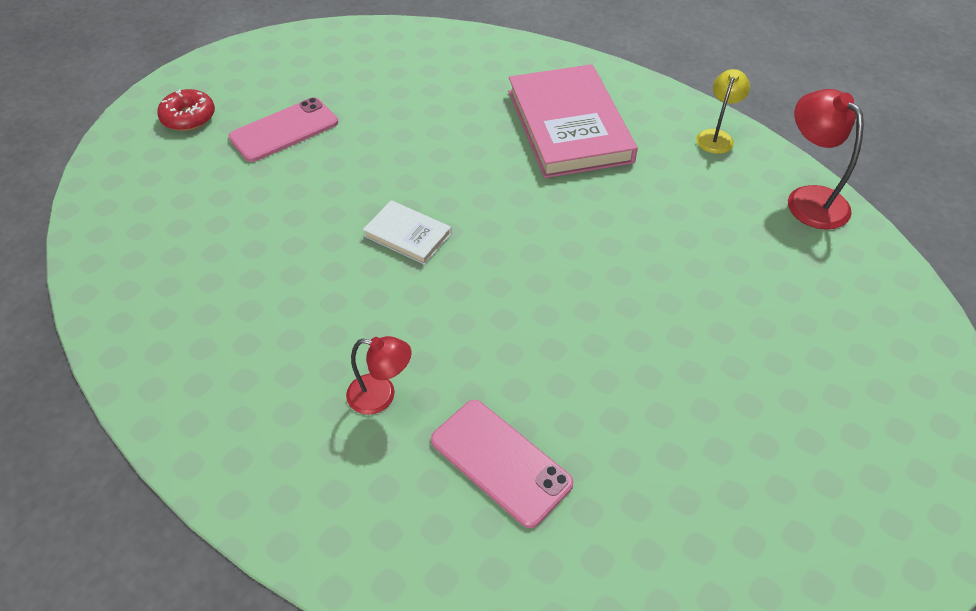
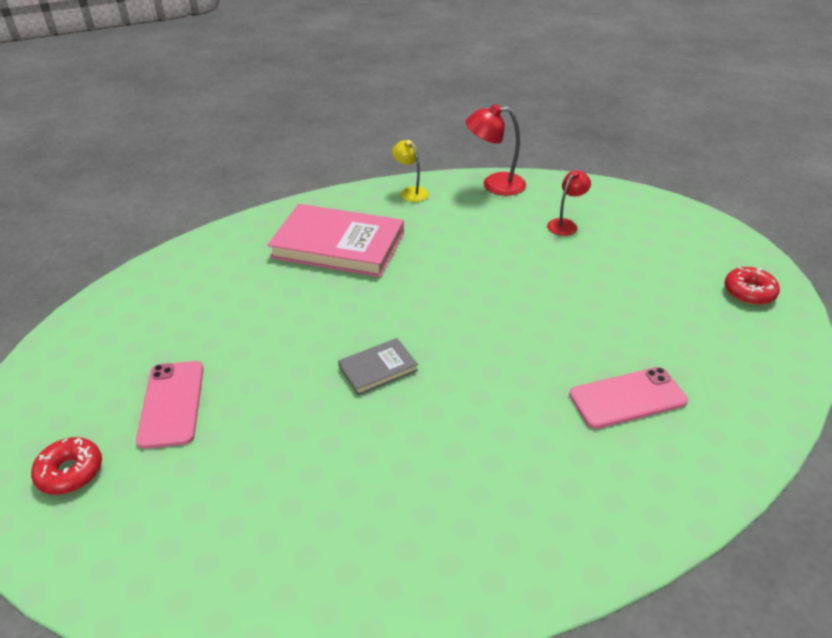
camera: 60 degrees left, 10 degrees down
(381, 396) = (534, 441): red lamp -> red lamp (565, 224)
(407, 235) = (378, 369): white book -> grey book
(827, 555) = (749, 292): none -> red donut

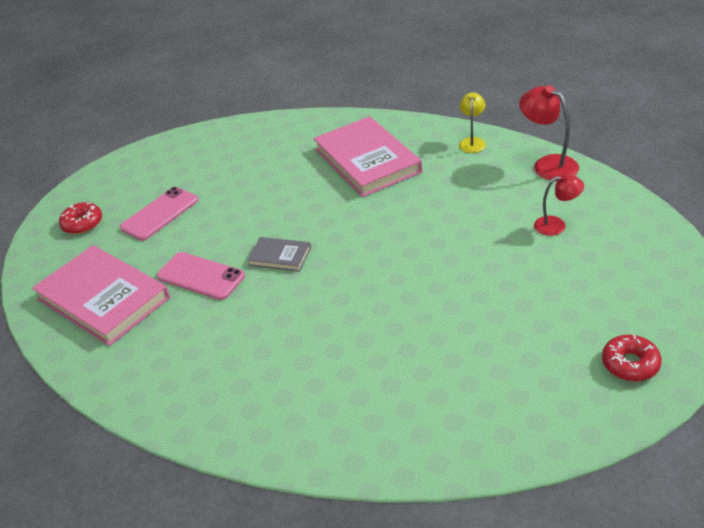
camera: 50 degrees right, 0 degrees up
(230, 534) = (103, 298): none -> pink book
(627, 398) = (400, 372): pink phone -> pink phone (200, 276)

